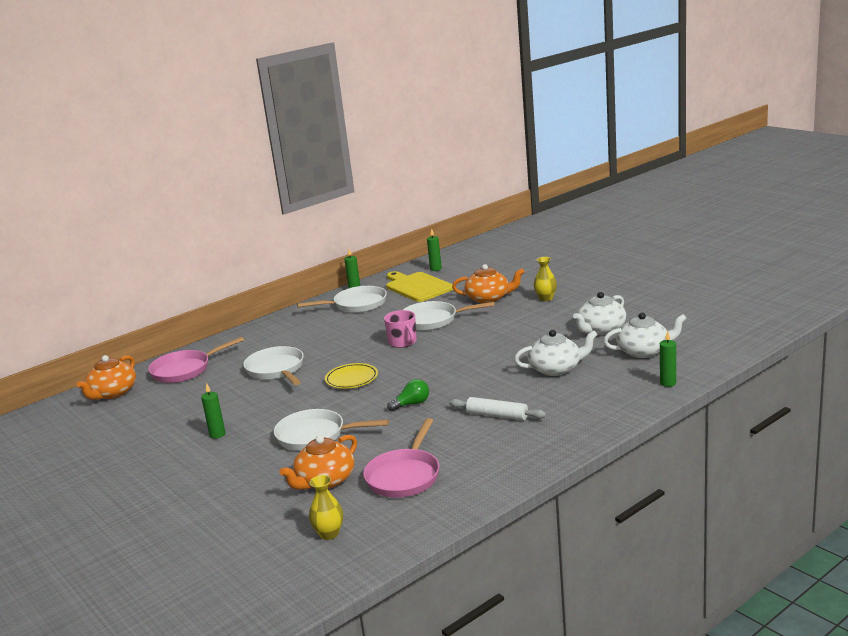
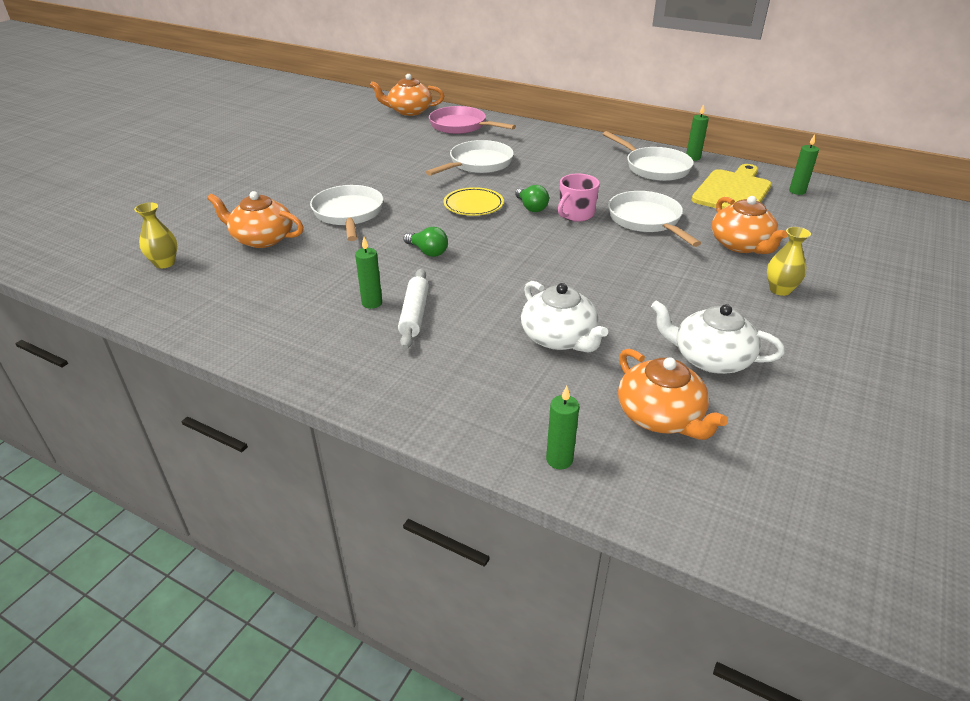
camera: 65 degrees right, 15 degrees up
(217, 434) = (344, 169): green candle -> green candle (372, 303)
(377, 357) = (531, 207): none -> green light bulb
(404, 476) = (270, 281): pink pan -> none
(644, 351) = (660, 416): white teapot -> orange teapot

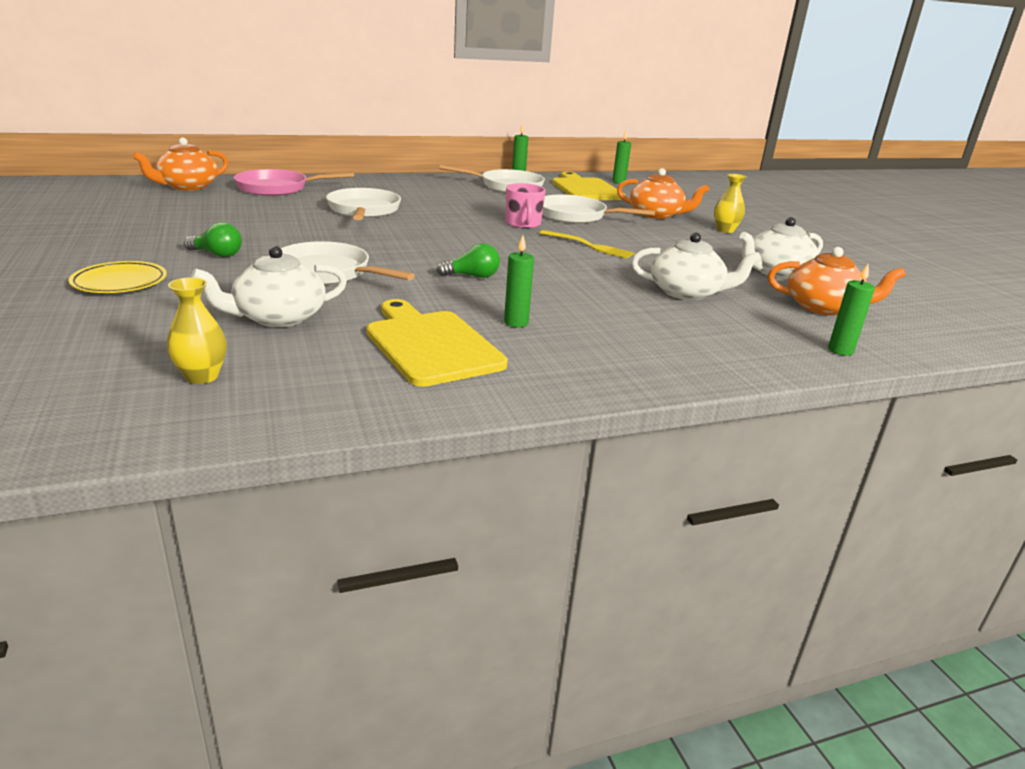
camera: 50 degrees left, 10 degrees down
(262, 239) = (278, 317): orange teapot -> white teapot
(292, 295) = (431, 345): none -> yellow cutting board
(414, 314) = (567, 317): white rolling pin -> none
(473, 205) = (431, 237): yellow plate -> yellow plate (120, 282)
(531, 207) = (480, 228): green light bulb -> green light bulb (217, 254)
(584, 257) = (589, 246): none -> yellow fork

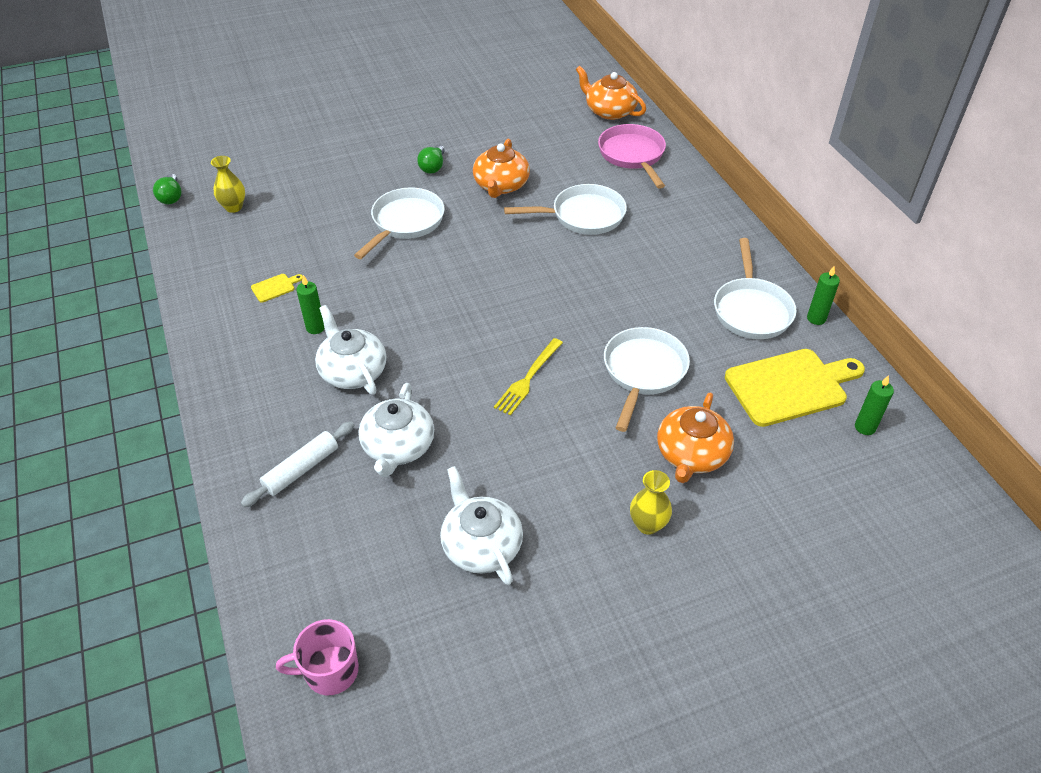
camera: 90 degrees right, 20 degrees up
(120, 282) = (369, 145): yellow plate -> none
(278, 317) = (317, 216): white teapot -> white teapot (352, 371)
(431, 345) = (275, 287): yellow cutting board -> yellow cutting board, size x0.40
(472, 276) = (414, 299): green light bulb -> green light bulb (171, 197)
(523, 224) = (587, 327): pink mug -> pink mug (330, 671)
(736, 333) = (301, 469): none -> white rolling pin
(823, 307) = (372, 564): orange teapot -> orange teapot (501, 185)
(840, 350) = (264, 545): green candle -> none

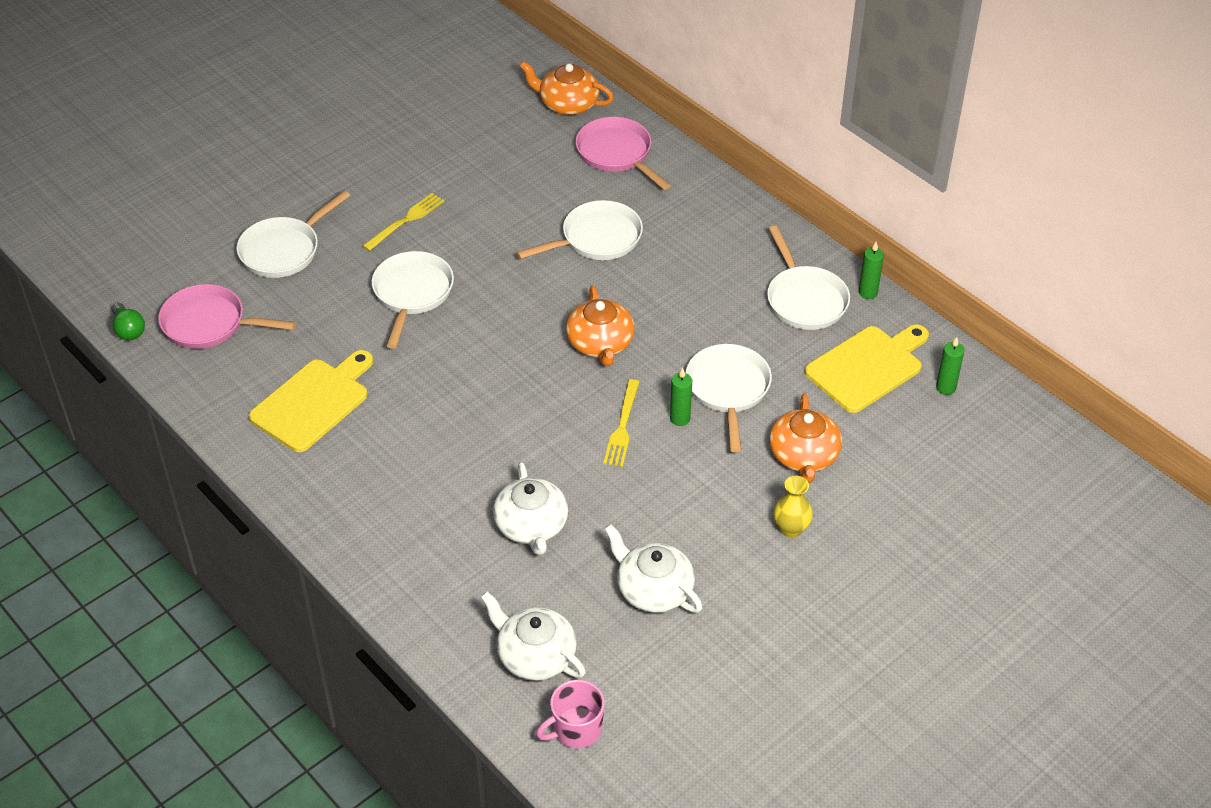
camera: 20 degrees left, 0 degrees up
(234, 207) = (209, 324): yellow vase -> pink pan
(275, 287) = (313, 402): yellow cutting board -> yellow cutting board, size x2.48
(301, 469) = (451, 573): white rolling pin -> none
(315, 328) = (382, 433): green candle -> green candle (680, 418)
(324, 167) = (284, 250): none -> white pan
(352, 371) = (446, 466): white teapot -> white teapot (535, 655)
(433, 167) = (406, 220): green light bulb -> yellow fork
(501, 185) = (493, 224): orange teapot -> orange teapot (600, 343)

